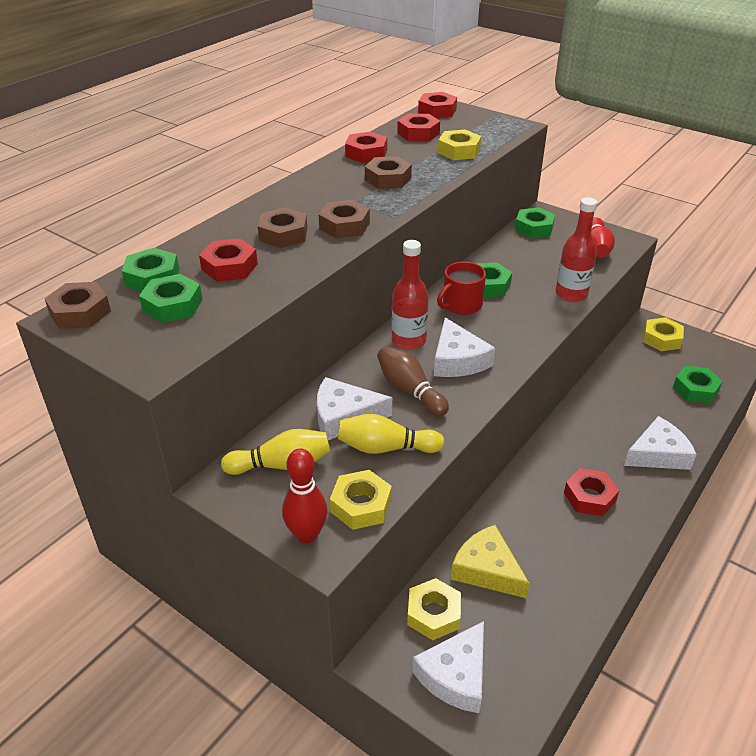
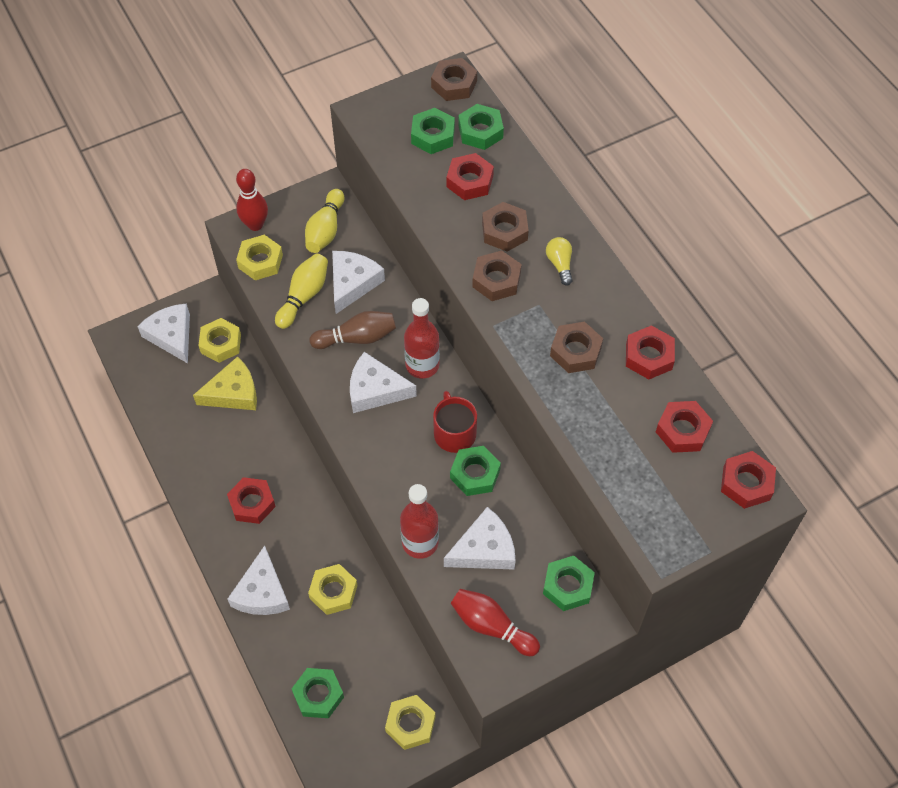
camera: 115 degrees right, 20 degrees up
(303, 202) = (560, 264): none -> yellow light bulb
(459, 151) = (614, 449): yellow nut -> yellow nut (333, 592)
(544, 265) = (484, 549): none -> white cheese

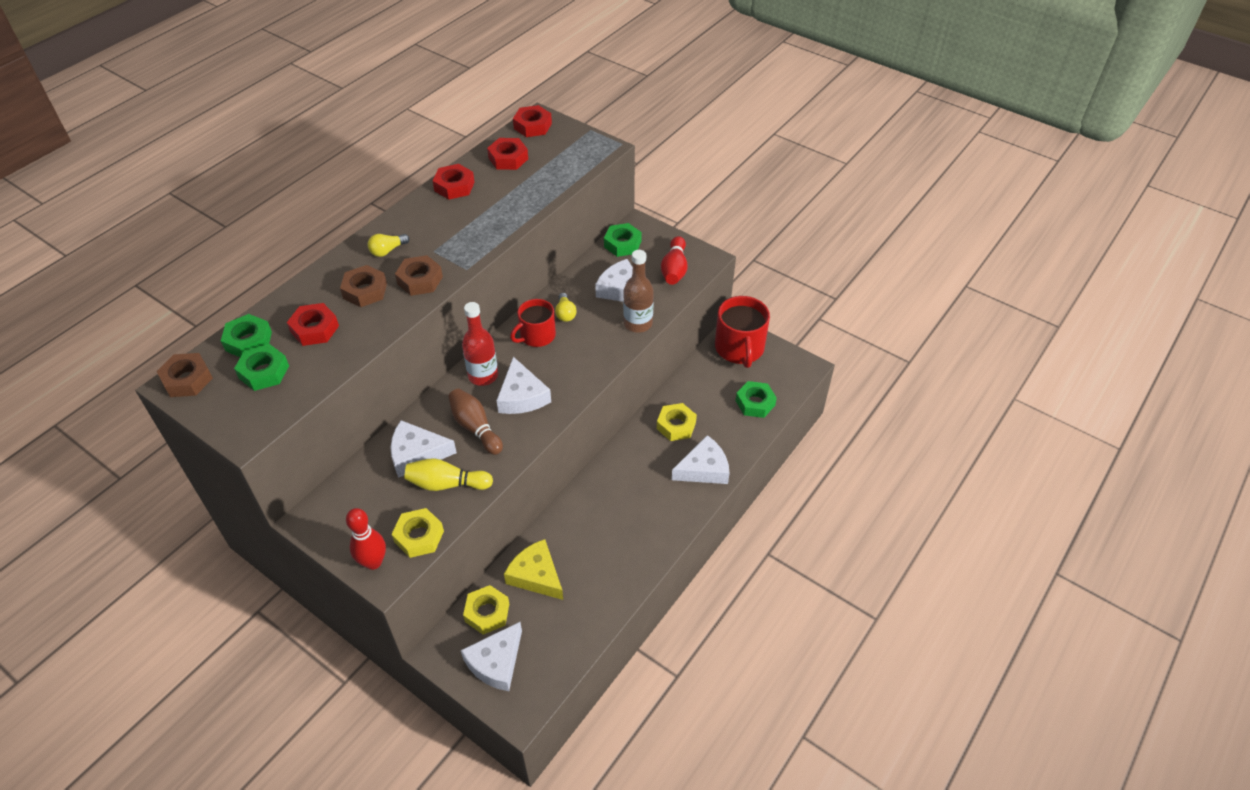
camera: 115 degrees left, 10 degrees down
(252, 503) = (635, 510): red nut -> none
(325, 230) = (360, 500): yellow bowling pin -> none
(410, 724) = (739, 348): yellow nut -> red mug
(420, 542) = (638, 323): red bottle -> brown bottle
(475, 474) = (565, 313): green nut -> yellow light bulb
(575, 351) = (468, 221): brown nut -> none

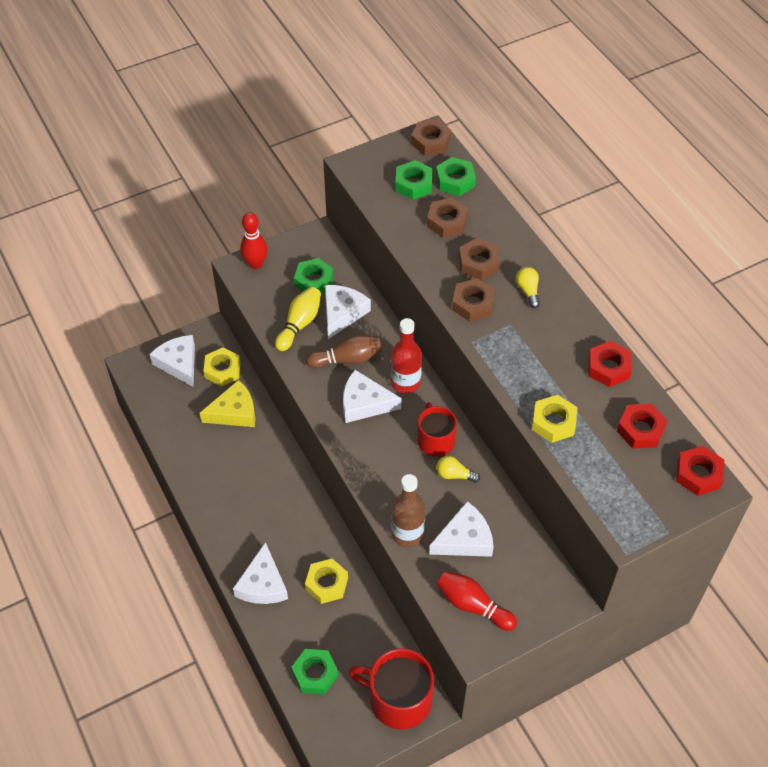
camera: 115 degrees right, 5 degrees up
(314, 329) = (447, 222): red nut -> brown nut
(419, 536) = (260, 295): yellow nut -> yellow nut (553, 422)
(622, 244) = (540, 571): green nut -> green nut (314, 281)

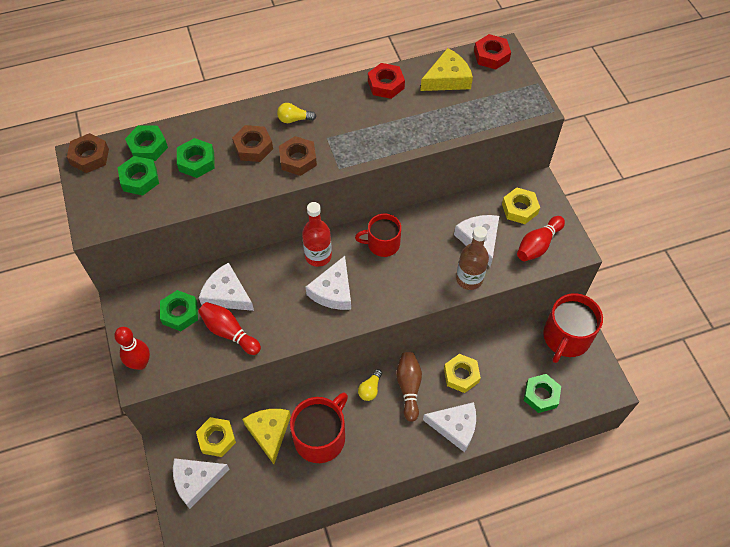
camera: 80 degrees left, 5 degrees up
(235, 457) = (320, 437): none -> red mug
(299, 324) = (229, 332): yellow bowling pin -> red bowling pin
(347, 359) = (281, 298): brown bowling pin -> brown bowling pin (409, 388)
(447, 222) = (196, 161): brown nut -> green nut
(454, 475) = (419, 236): yellow light bulb -> yellow light bulb (370, 389)
(553, 422) = (432, 129): yellow nut -> yellow nut (519, 209)
(640, 430) = (447, 79): red nut -> yellow cheese

